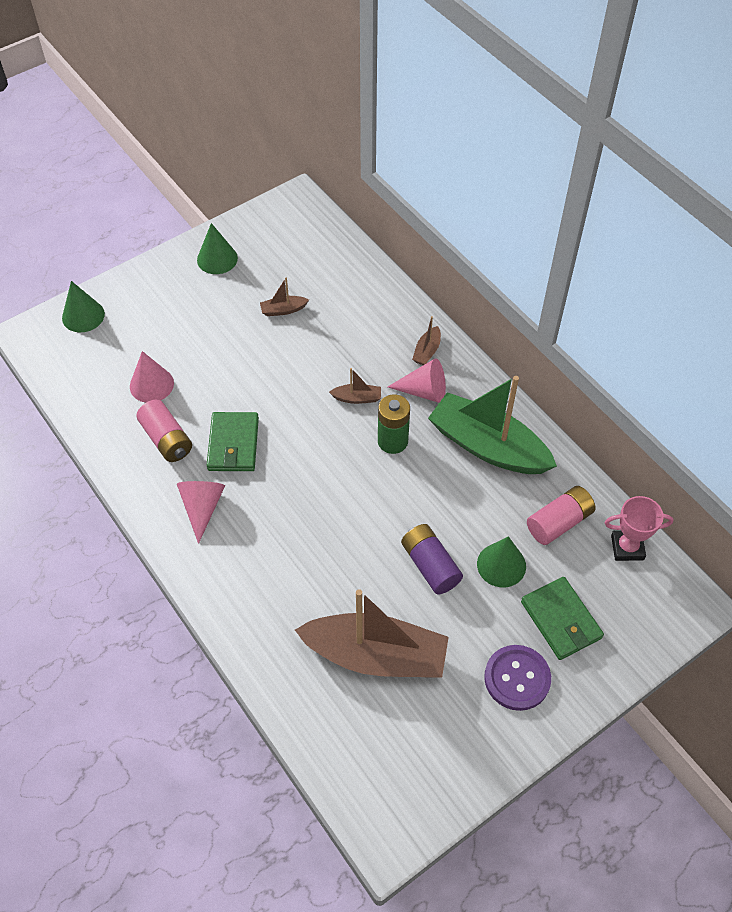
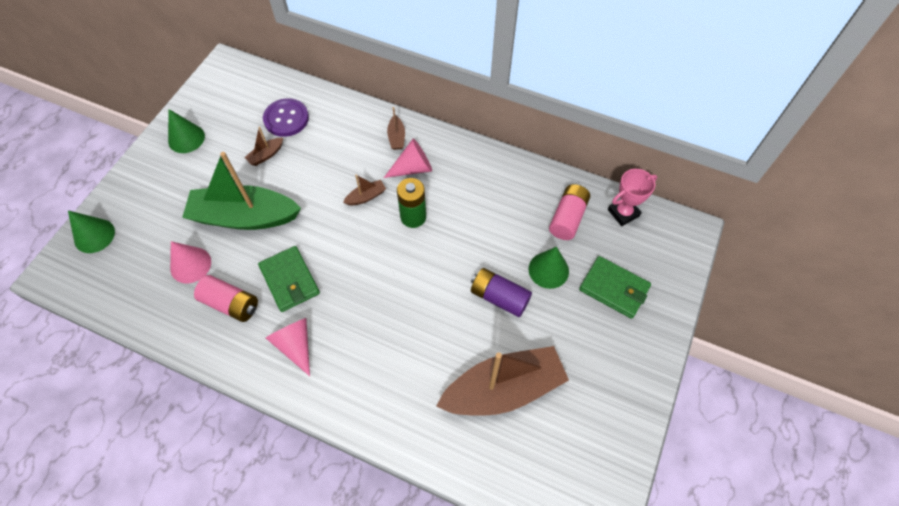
camera: 30 degrees left, 5 degrees up
(488, 446) = (484, 187): green boat -> green boat (245, 217)
(517, 678) = (612, 348): purple button -> purple button (286, 119)

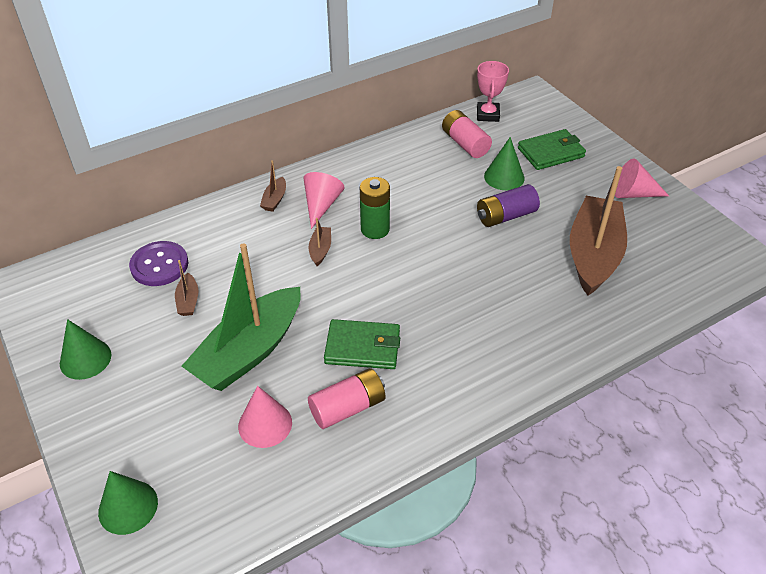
camera: 55 degrees left, 15 degrees down
(295, 345) = (441, 375): pink cone -> pink cone (633, 194)
(396, 137) = (275, 199): brown boat -> brown boat turned 75 degrees clockwise

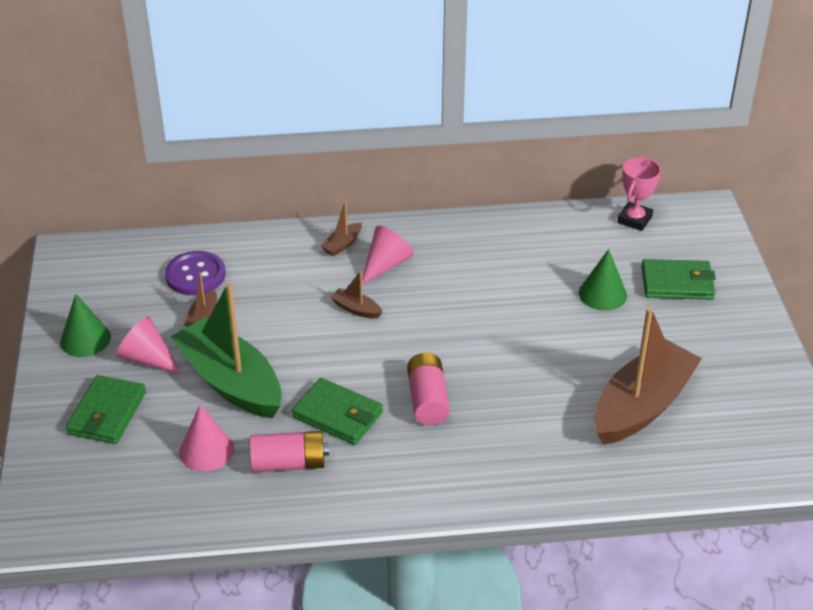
camera: 25 degrees right, 5 degrees down
(128, 507) = (55, 474): green cone -> none
(147, 424) = (107, 413): none -> green wallet
(249, 351) = (231, 382): green boat -> green boat turned 75 degrees clockwise
(320, 250) = (356, 309): brown boat -> brown boat turned 90 degrees counterclockwise
(375, 229) = (424, 306): green battery -> none
(465, 144) = (584, 245): pink battery -> pink battery (427, 400)
(506, 216) = (574, 336): purple battery -> none
(633, 194) = (740, 357): pink cone -> pink cone (148, 358)

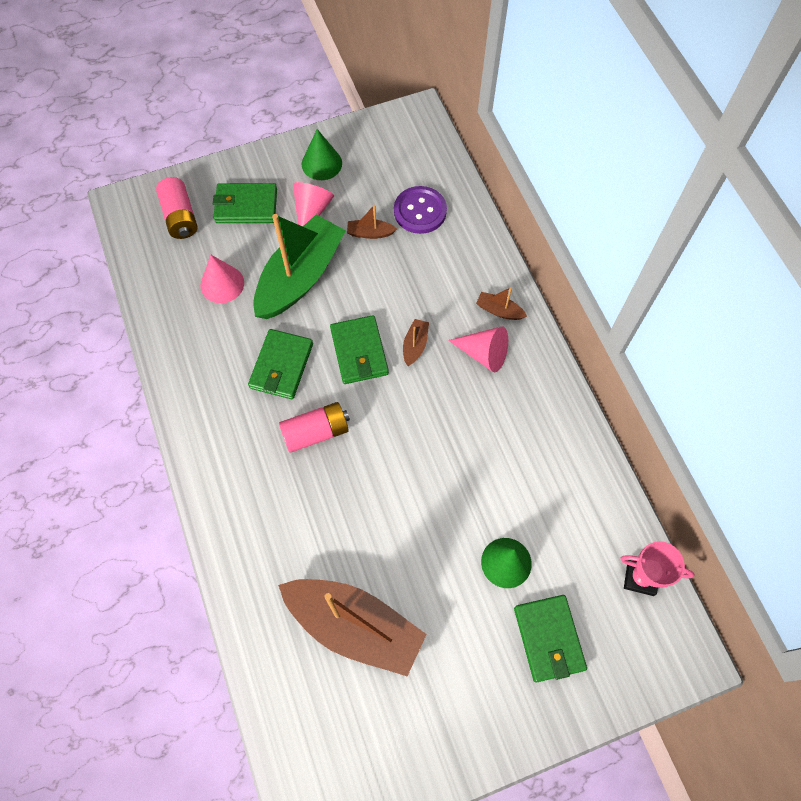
camera: 75 degrees right, 25 degrees up
(289, 463) = (220, 345): pink battery -> pink battery (180, 217)
(346, 351) = (359, 352): none -> green wallet

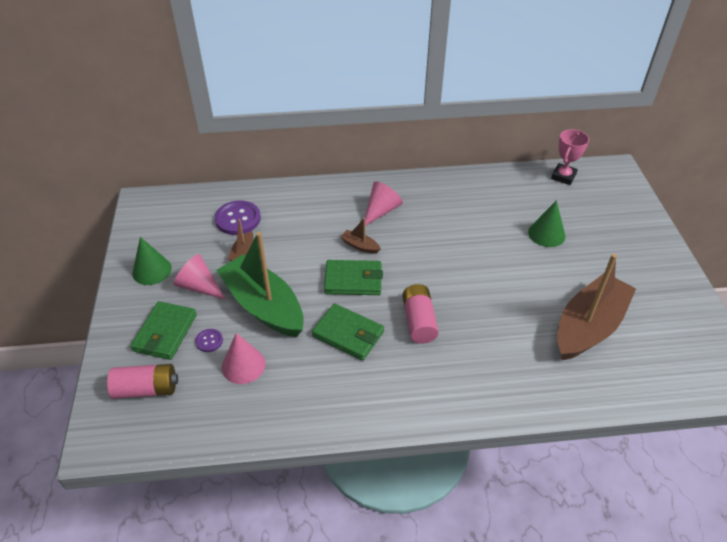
camera: 75 degrees left, 20 degrees down
(244, 245) = (209, 341): none -> purple button
(499, 310) = (348, 195): brown boat -> none
(548, 639) = (602, 225): green wallet -> none

